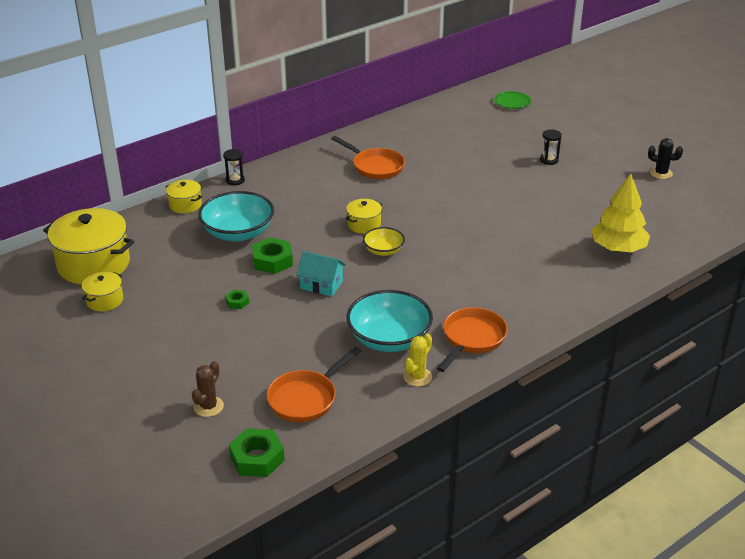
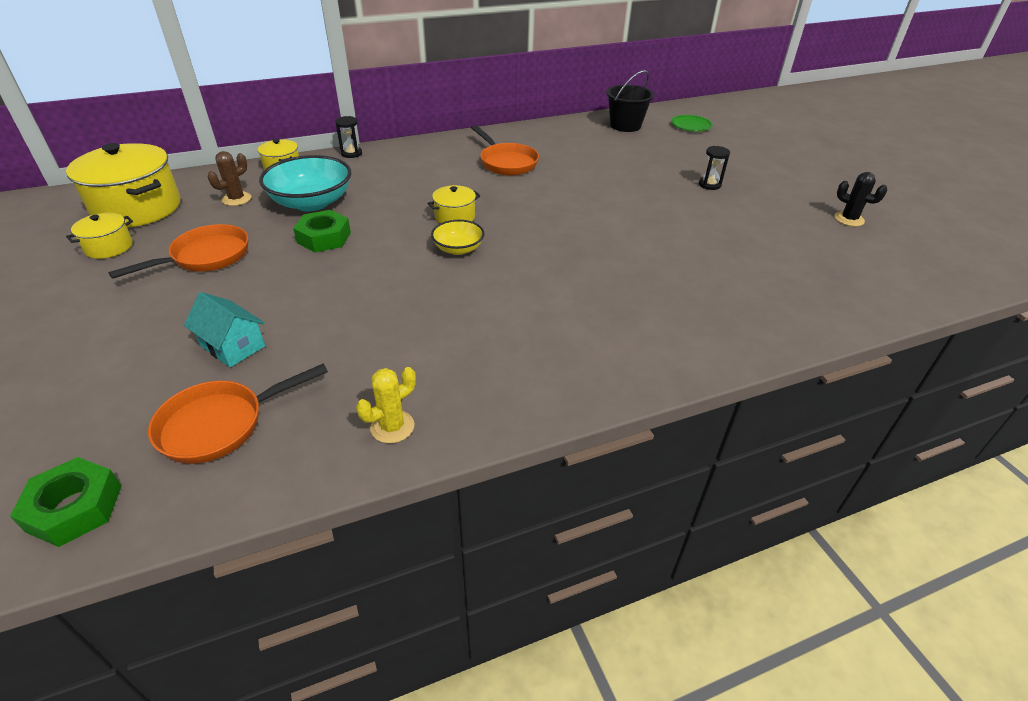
camera: 15 degrees right, 5 degrees up
(208, 406) = (90, 406): brown cactus -> brown cactus (236, 199)
(237, 302) = (246, 276): green nut -> none
(321, 285) = (357, 275): turquoise house -> turquoise house (232, 346)
(389, 339) = (391, 361): turquoise bowl -> none
(456, 111) = (625, 125): none -> black bucket
(472, 339) = (502, 385): orange pan -> orange pan (205, 257)
(618, 248) = (763, 299): yellow tree -> none

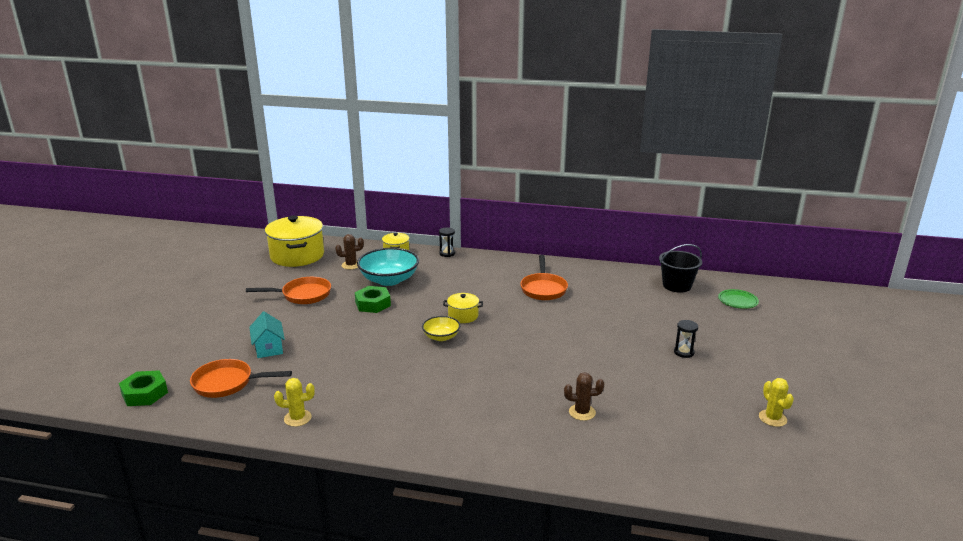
camera: 35 degrees right, 15 degrees down
(109, 247) = (264, 274): yellow pot -> none
(702, 276) = (582, 412): none -> brown cactus
(849, 219) = (772, 418): black cactus -> yellow cactus

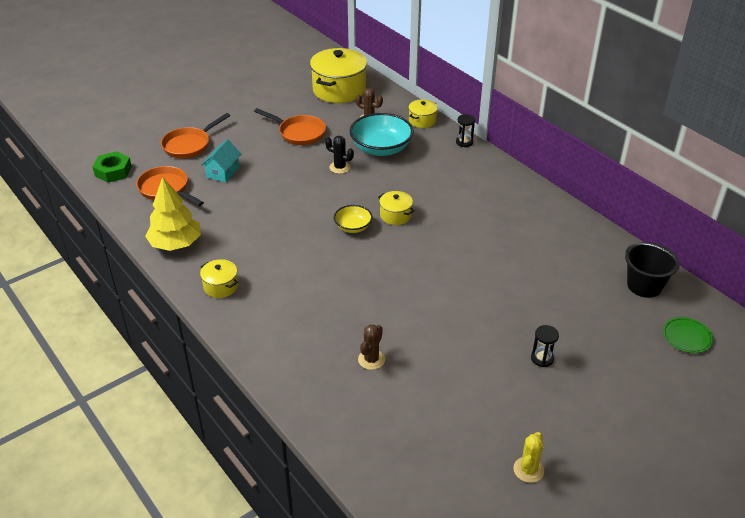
camera: 40 degrees right, 15 degrees up
(297, 418) = (175, 243): yellow cactus -> yellow tree
(373, 304) = (340, 167): green nut -> black cactus
(388, 428) = (221, 286): none -> yellow pot
(543, 288) = (502, 222): orange pan -> orange pan (189, 145)
(582, 412) = (371, 359): brown cactus -> brown cactus turned 75 degrees clockwise

